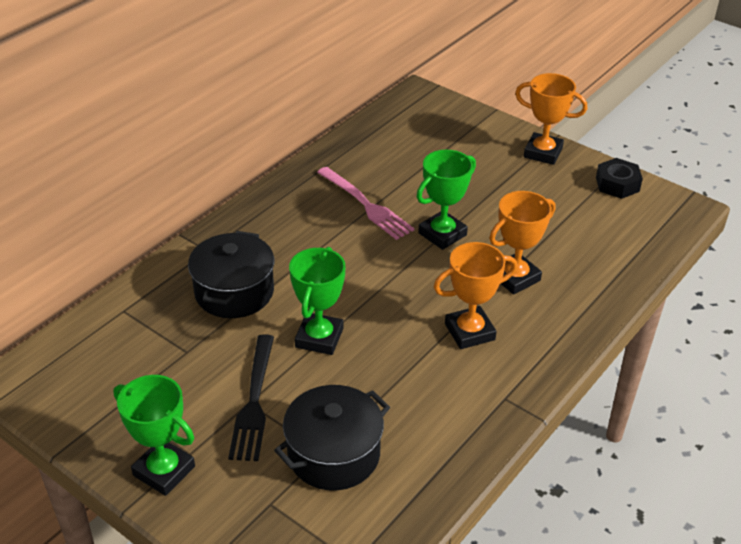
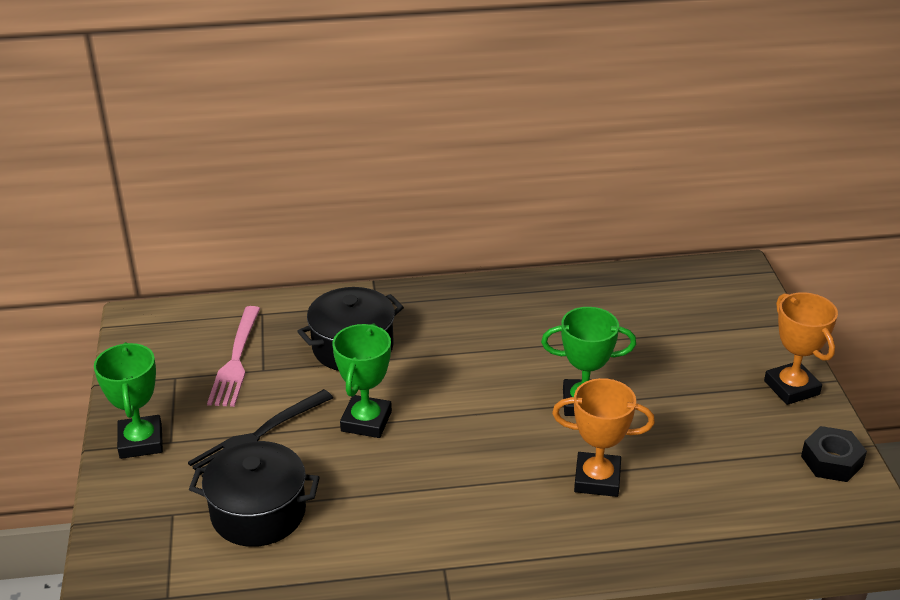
camera: 45 degrees right, 5 degrees down
(319, 338) = (366, 421): green trophy -> green trophy turned 45 degrees counterclockwise
(366, 205) = (550, 340): pink fork -> pink fork (236, 360)
(469, 332) = (491, 496): orange trophy -> none

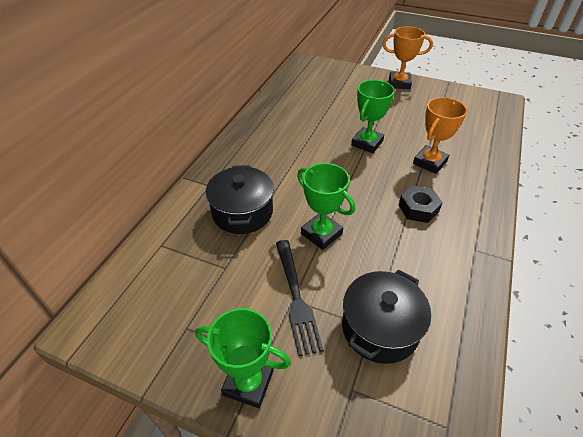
camera: 60 degrees left, 10 degrees up
(236, 360) = (200, 280): pink fork -> none
(831, 461) = (454, 94): black nut -> black nut (418, 208)

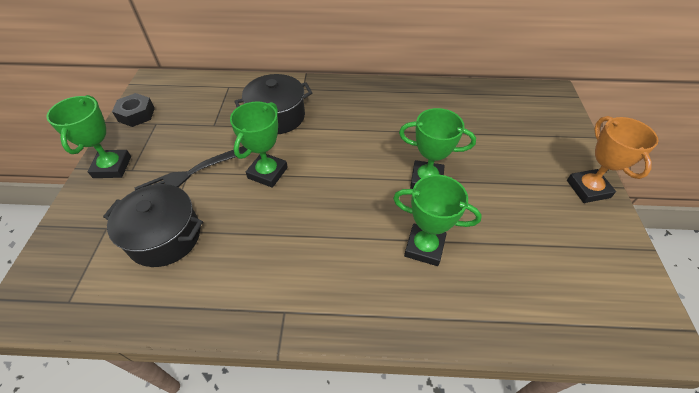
camera: 70 degrees right, 5 degrees up
(418, 208) = (332, 246): black nut -> black nut (136, 114)
(429, 162) = (424, 247): orange trophy -> green trophy

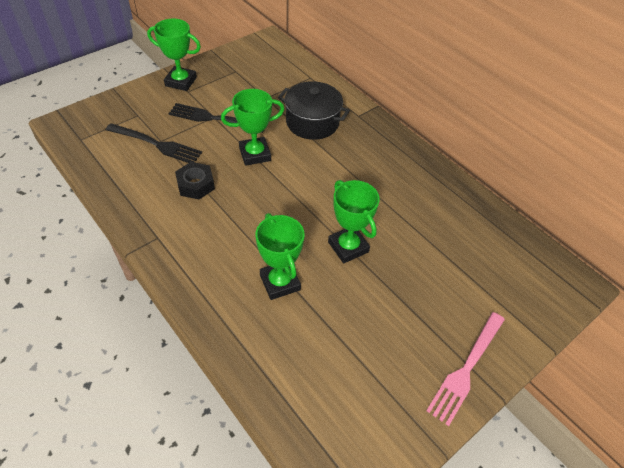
camera: 45 degrees right, 0 degrees up
(112, 167) = (181, 82): green trophy -> green trophy turned 60 degrees clockwise
(136, 114) = (232, 57): black nut -> black nut (195, 185)
(165, 237) = (156, 144): black pot -> black fork
(588, 189) = (466, 369): orange trophy -> pink fork

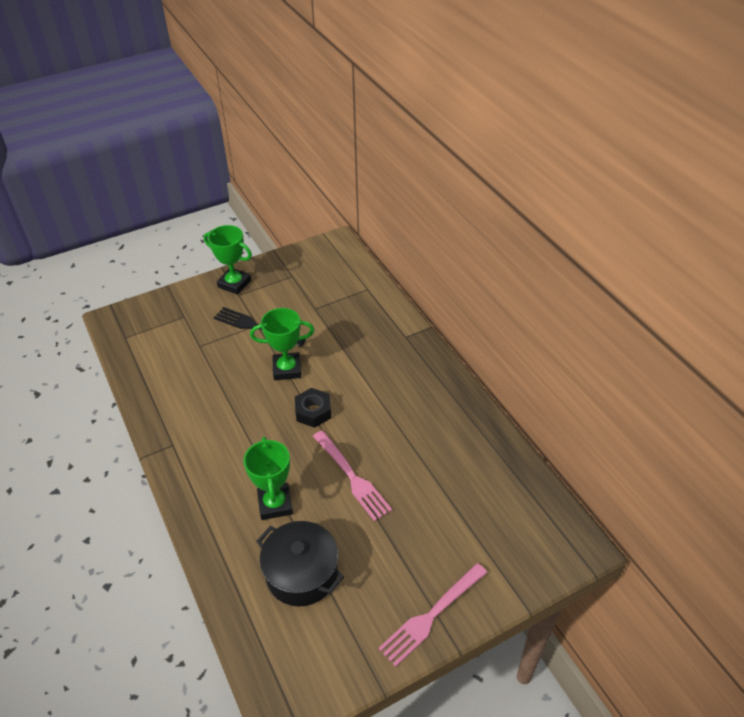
camera: 15 degrees right, 5 degrees down
(156, 144) = (194, 349): black fork -> none
(195, 185) = (221, 396): black nut -> black nut (313, 412)
(312, 122) = (355, 340): black pot -> black pot (302, 574)
(348, 247) = (352, 477): green trophy -> pink fork

